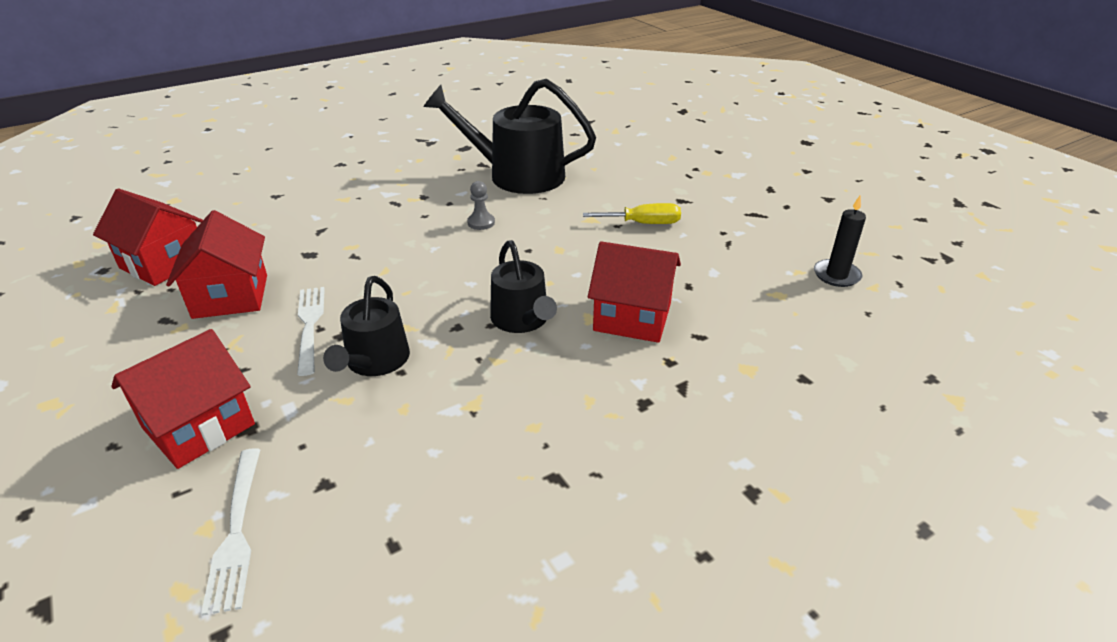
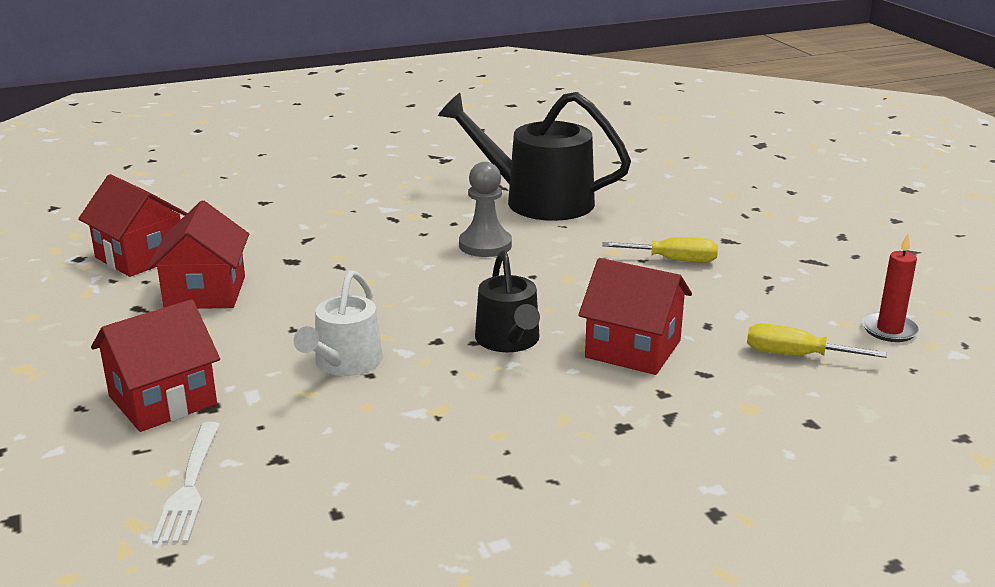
camera: 10 degrees right, 10 degrees down
(310, 325) = (283, 326): white fork -> none
(375, 361) = (344, 363): black watering can -> white watering can
(481, 223) = (485, 245): grey pawn -> grey pawn, size x1.69
(770, 309) = (795, 355): none -> yellow screwdriver
(836, 275) = (889, 330): black candle -> red candle

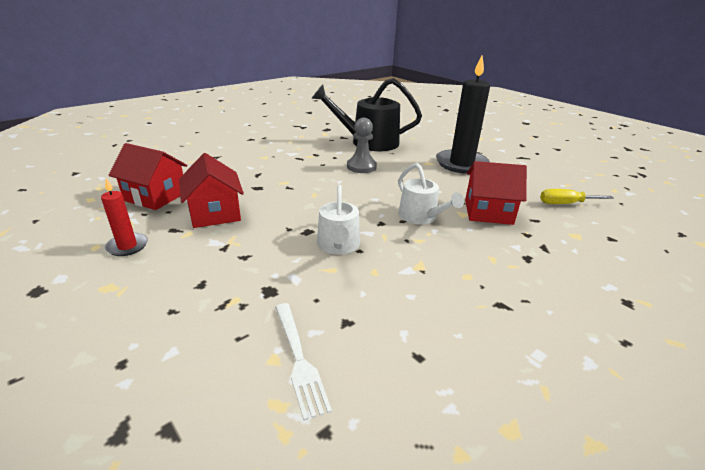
camera: 20 degrees left, 5 degrees up
(163, 400) = (233, 293): red house -> none
(509, 340) = (421, 217): black watering can -> white watering can
(673, 260) = (461, 164): yellow screwdriver -> black candle
(889, 330) = (590, 185): red candle -> red candle (127, 246)

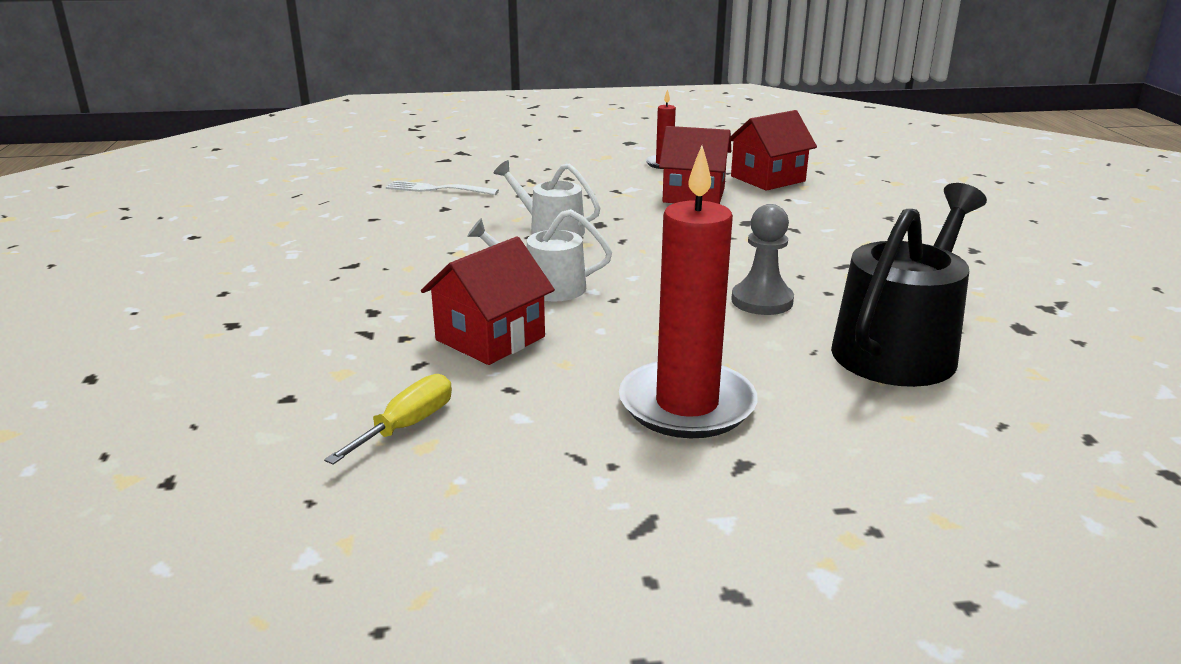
camera: 125 degrees right, 5 degrees down
(461, 164) = (687, 405): black candle -> red candle

